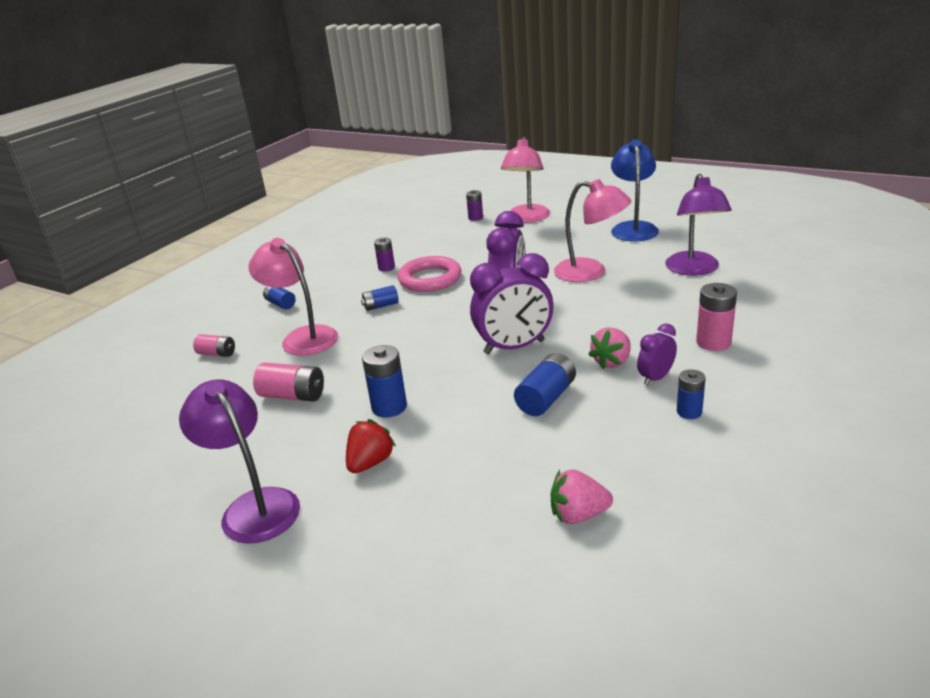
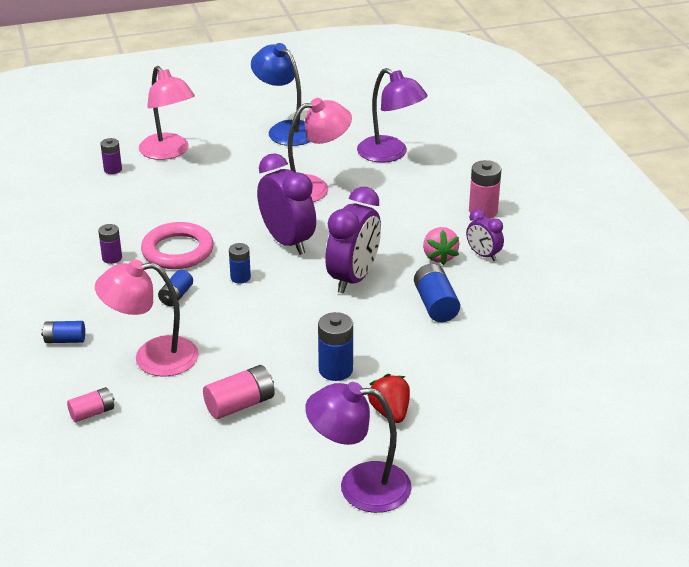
camera: 50 degrees left, 5 degrees up
(578, 515) = (562, 365): pink strawberry -> none
(655, 378) = (483, 255): purple clock -> purple clock turned 45 degrees counterclockwise
(689, 412) = (534, 269): blue battery -> blue battery (240, 277)

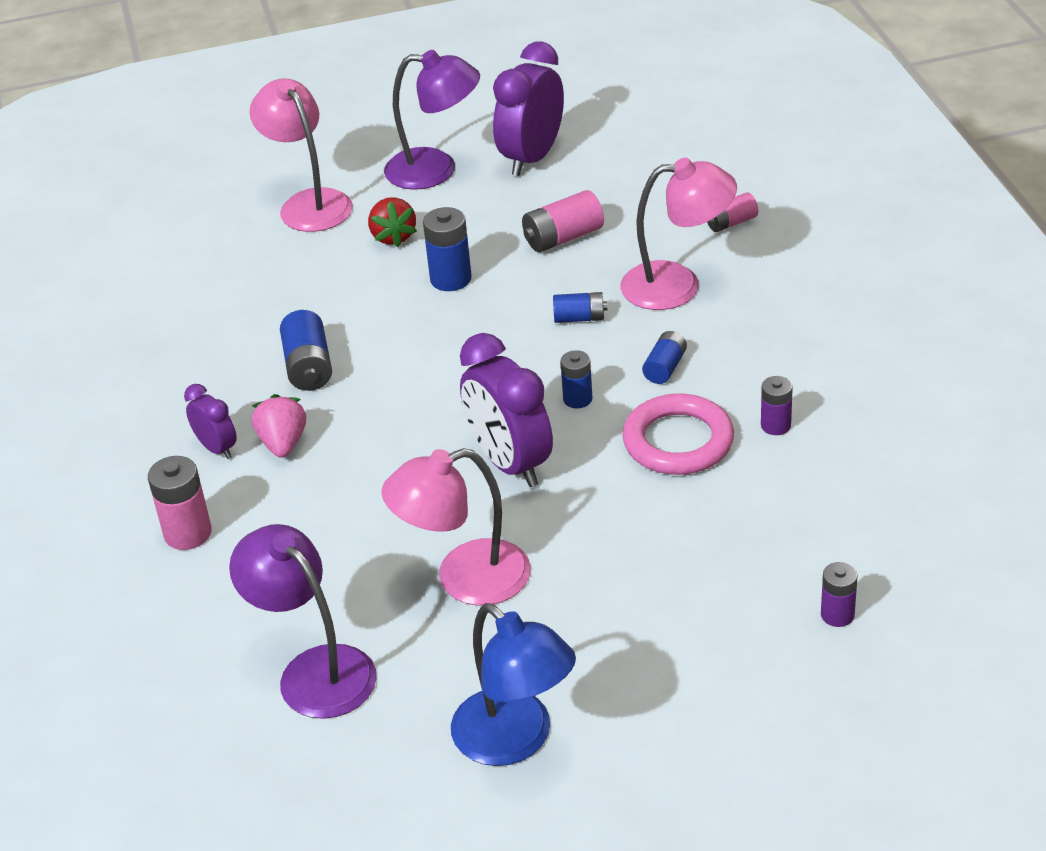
camera: 175 degrees left, 5 degrees up
(65, 340) = (796, 302): blue battery -> blue battery (579, 318)
(169, 152) = (742, 665): pink lamp -> pink lamp (309, 203)
(353, 278) = (415, 403): purple clock -> purple clock (532, 158)

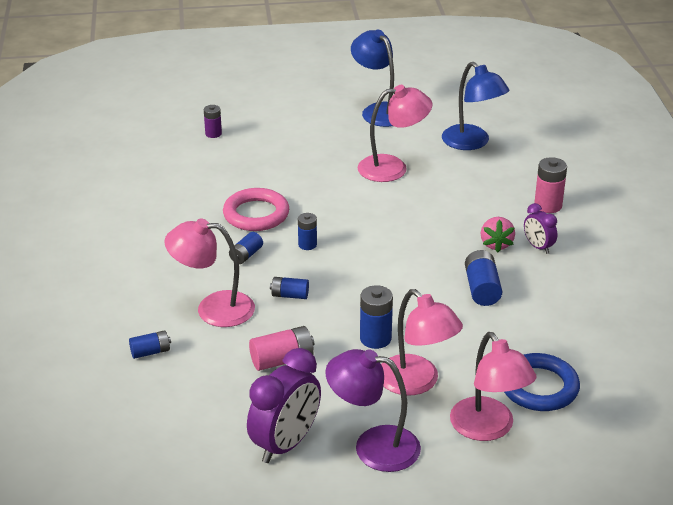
camera: 175 degrees left, 5 degrees down
(245, 253) = (539, 387): none -> blue ring
(314, 670) = (472, 143): purple lamp -> blue lamp
(393, 237) = (416, 383): red strawberry -> pink lamp
(510, 463) = (357, 216): purple clock -> none
(731, 223) = (150, 352): pink battery -> blue battery
(775, 425) = (196, 215): purple battery -> none

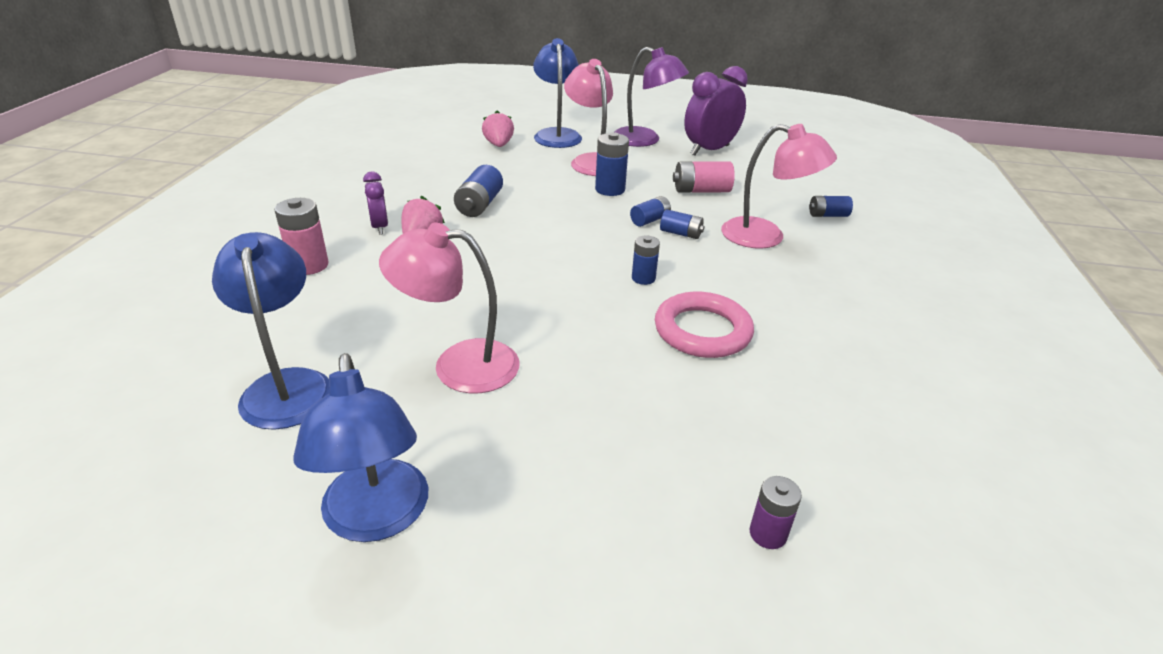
camera: 165 degrees left, 0 degrees up
(246, 255) = (724, 280): blue battery -> blue battery (650, 220)
(488, 429) = (557, 135): pink lamp -> blue lamp
(539, 387) = (499, 145): blue ring -> pink strawberry

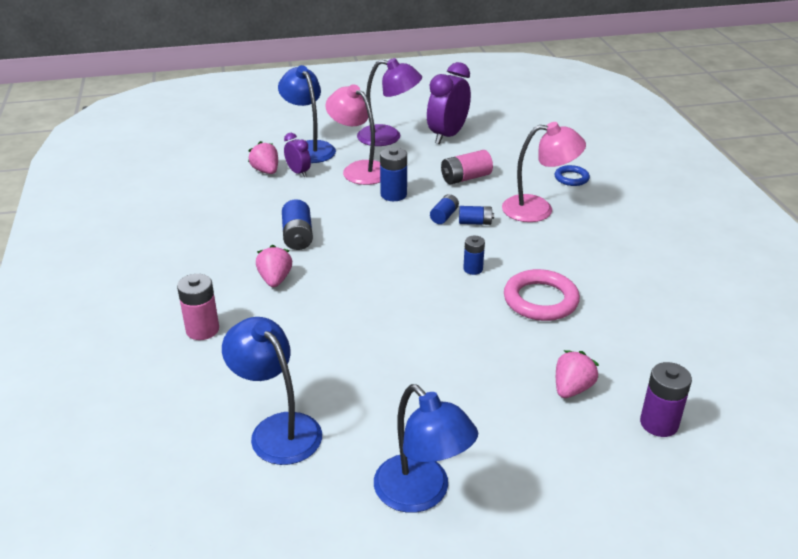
camera: 20 degrees left, 0 degrees up
(380, 227) = (231, 279): purple clock -> purple clock (298, 172)
(459, 365) = (390, 376): pink lamp -> none
(671, 447) = (572, 388): none -> pink strawberry
(768, 534) = (659, 423): purple battery -> purple battery, size x1.54
(827, 215) = (571, 178): blue battery -> blue ring

